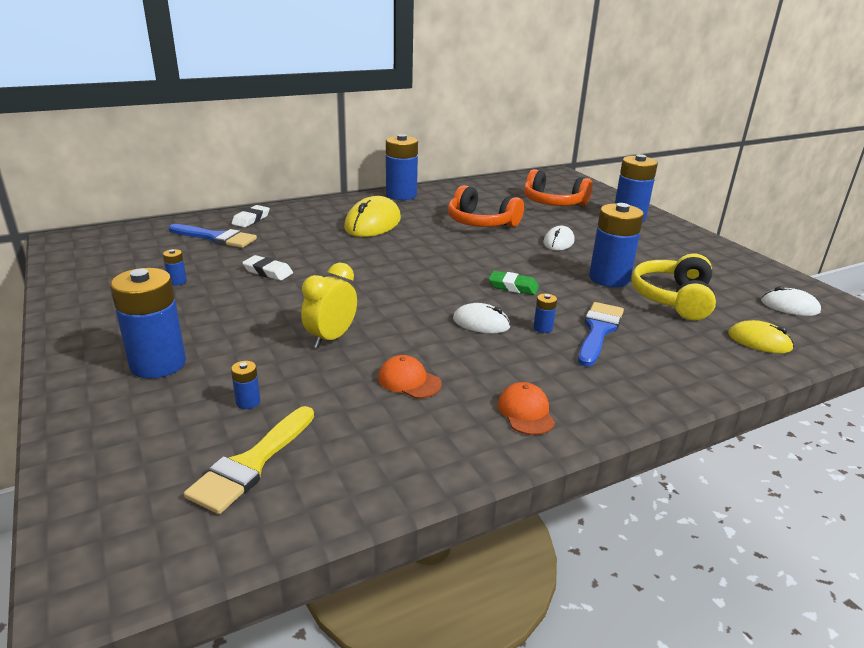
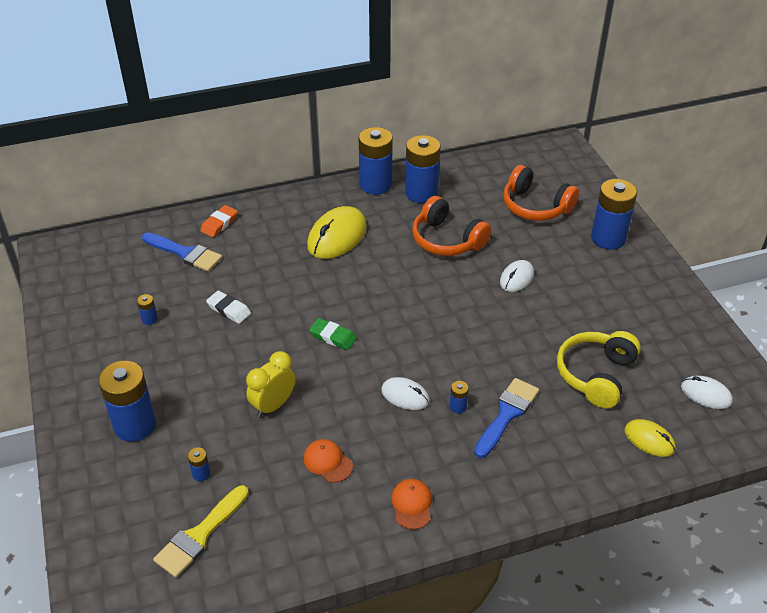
camera: 10 degrees right, 15 degrees up
(251, 219) = (219, 224): white eraser -> orange eraser
(513, 287) = (449, 346): green eraser -> green eraser (333, 337)
(609, 278) = (546, 340): blue battery -> blue battery (421, 193)

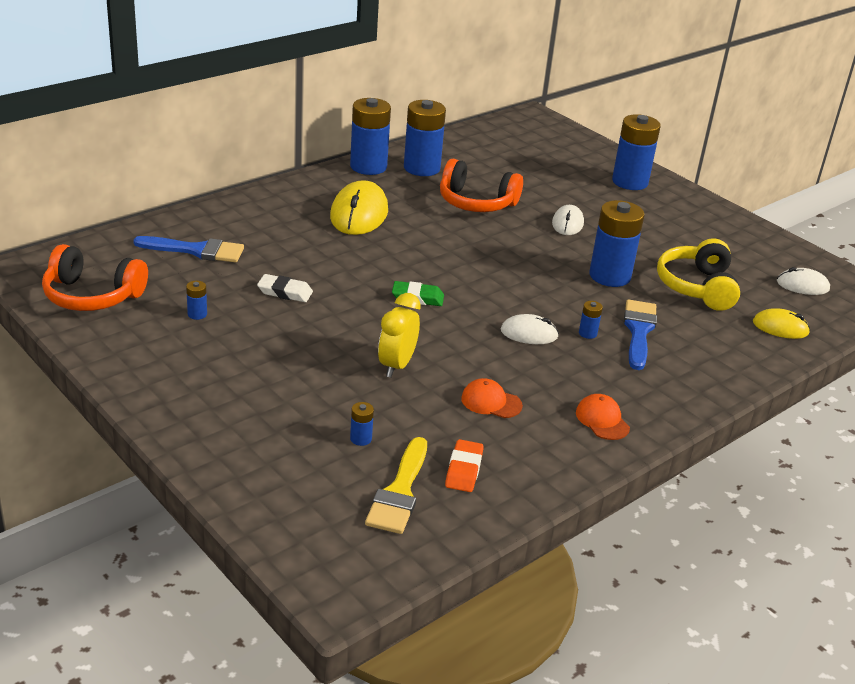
camera: 25 degrees left, 10 degrees down
(135, 425) = (251, 411): blue battery -> blue battery (609, 276)
(219, 224) = (217, 220): orange eraser -> orange eraser (464, 470)
(535, 206) = (543, 165): orange headphones -> orange headphones (92, 296)

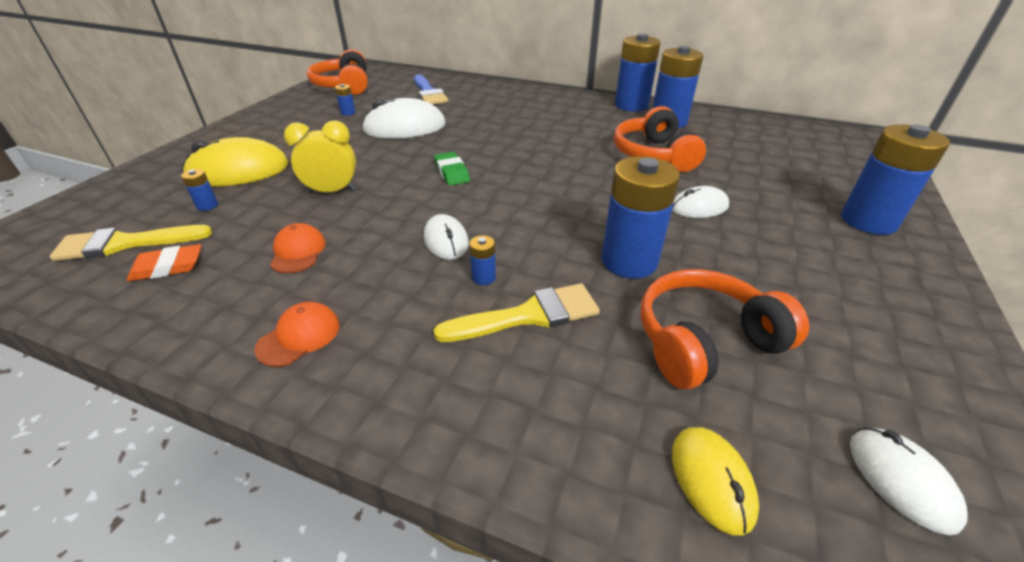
camera: 65 degrees right, 5 degrees up
(285, 292) = (404, 127): white eraser -> white mouse
(359, 214) = (553, 120): yellow mouse -> yellow mouse (238, 171)
(638, 331) = (528, 315): blue brush -> yellow brush
(697, 287) = (705, 341): yellow headphones -> orange headphones

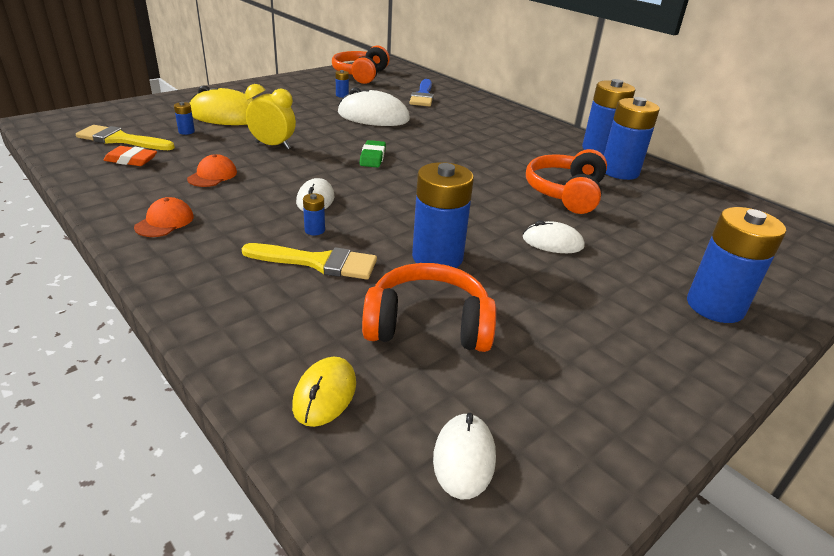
camera: 25 degrees right, 5 degrees down
(299, 336) = (165, 222): orange cap -> orange cap turned 45 degrees counterclockwise

